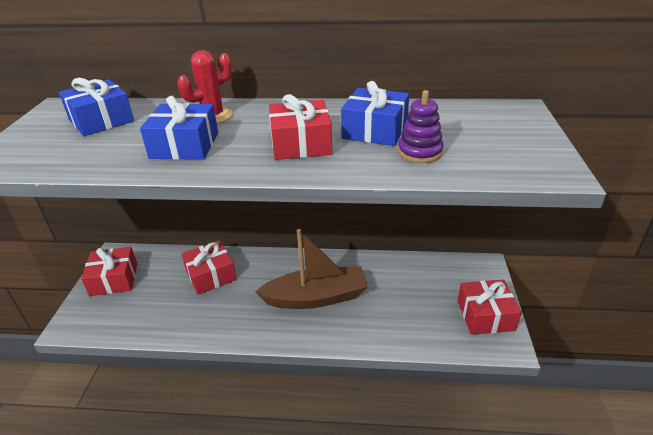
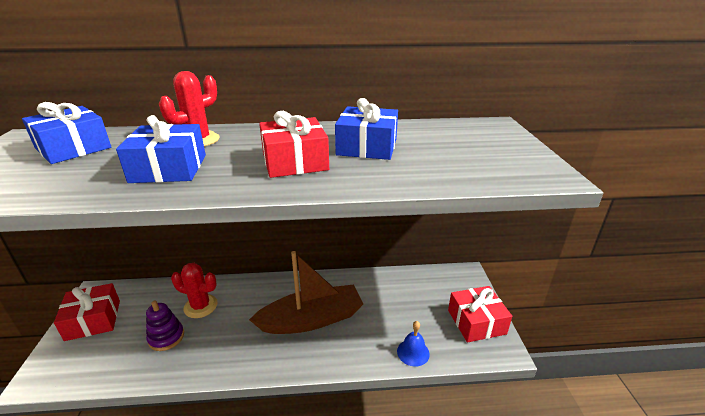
camera: 10 degrees left, 5 degrees down
(211, 275) = (200, 306): red gift -> red cactus
(413, 338) = (413, 352): none -> blue bell
(419, 152) = (416, 164): purple stacking toy -> purple stacking toy (166, 337)

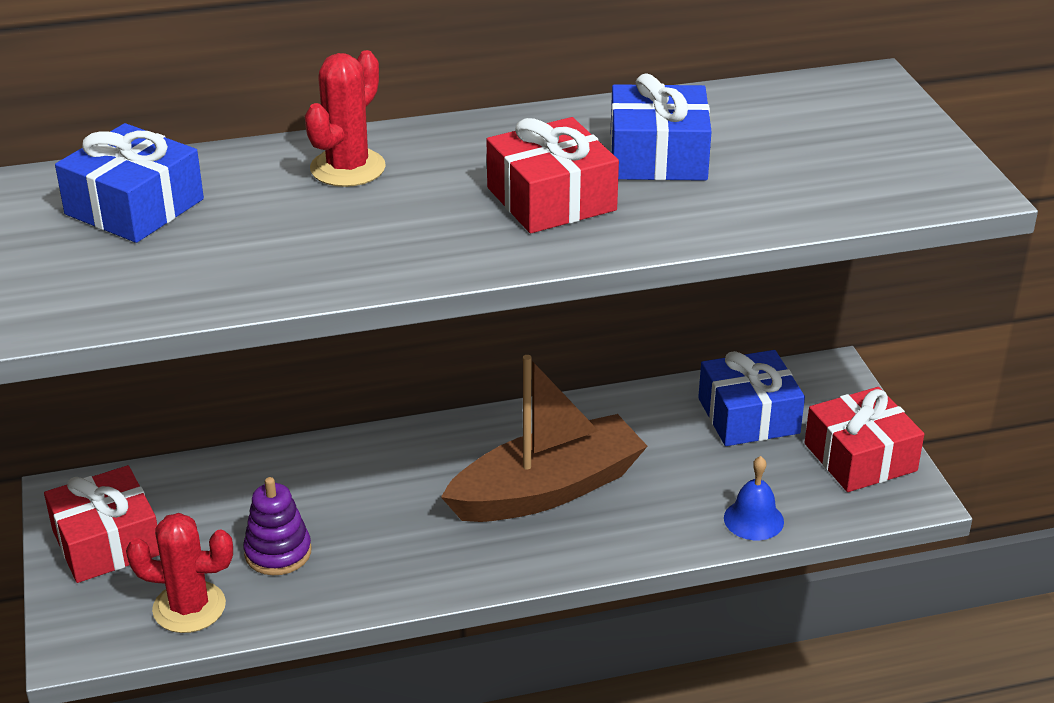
camera: 10 degrees left, 5 degrees up
(169, 168) = (350, 232): blue gift -> blue gift (748, 416)
(200, 306) = (313, 493): red cactus -> red cactus (189, 607)

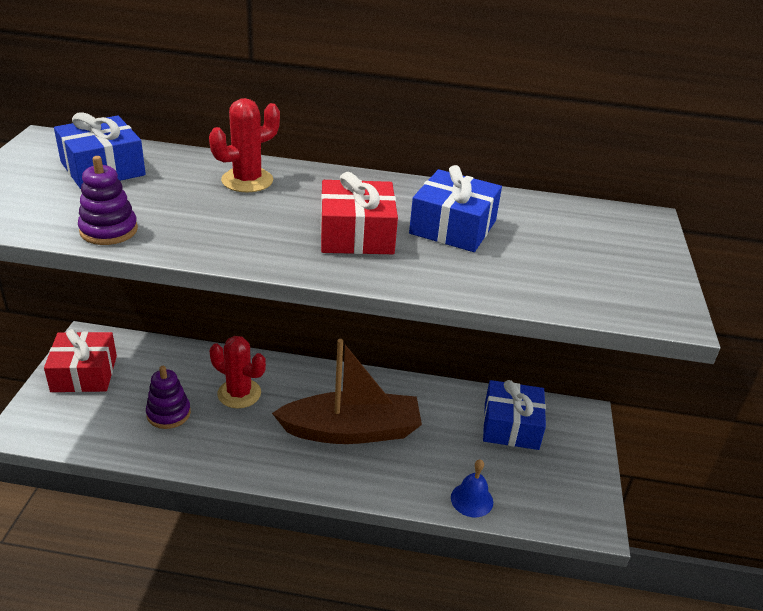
camera: 20 degrees right, 0 degrees up
(189, 607) = (96, 429): red cactus -> red cactus (239, 393)
(236, 285) = (109, 230): none -> purple stacking toy
(860, 457) = (571, 481): red gift -> none

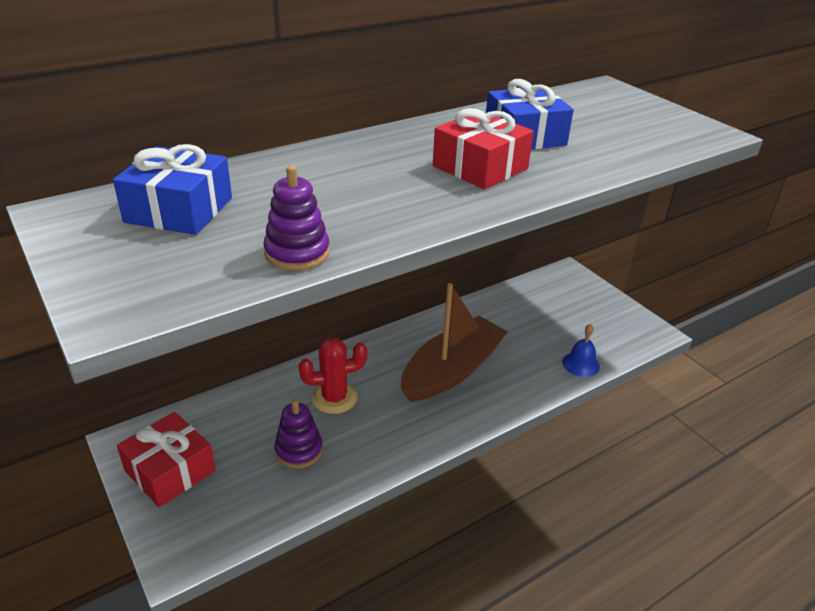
camera: 40 degrees left, 0 degrees up
(247, 180) = (326, 166): red cactus -> none
(511, 426) = (540, 304): blue gift -> none

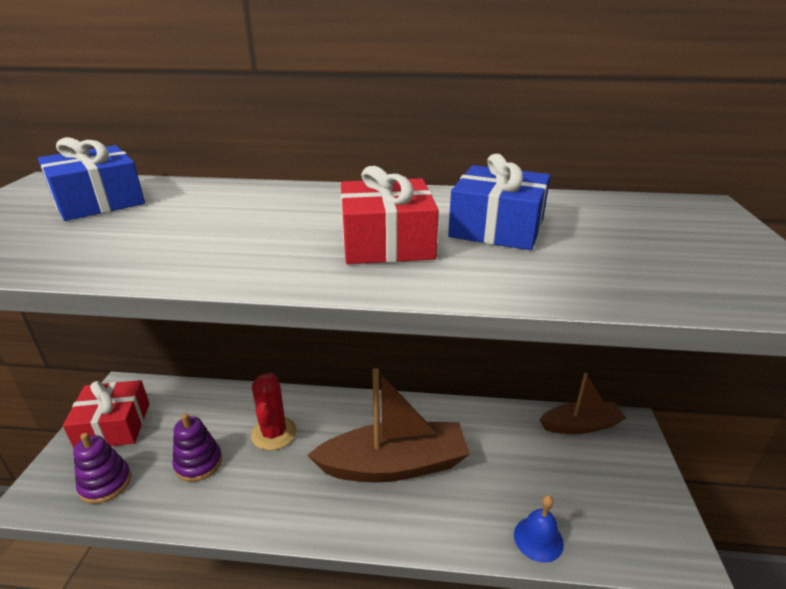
camera: 40 degrees right, 5 degrees down
(297, 253) = (82, 259): purple stacking toy -> purple stacking toy (105, 483)
(334, 398) = (274, 433): red cactus -> red cactus turned 60 degrees clockwise
(541, 286) = (580, 425): none -> brown boat

